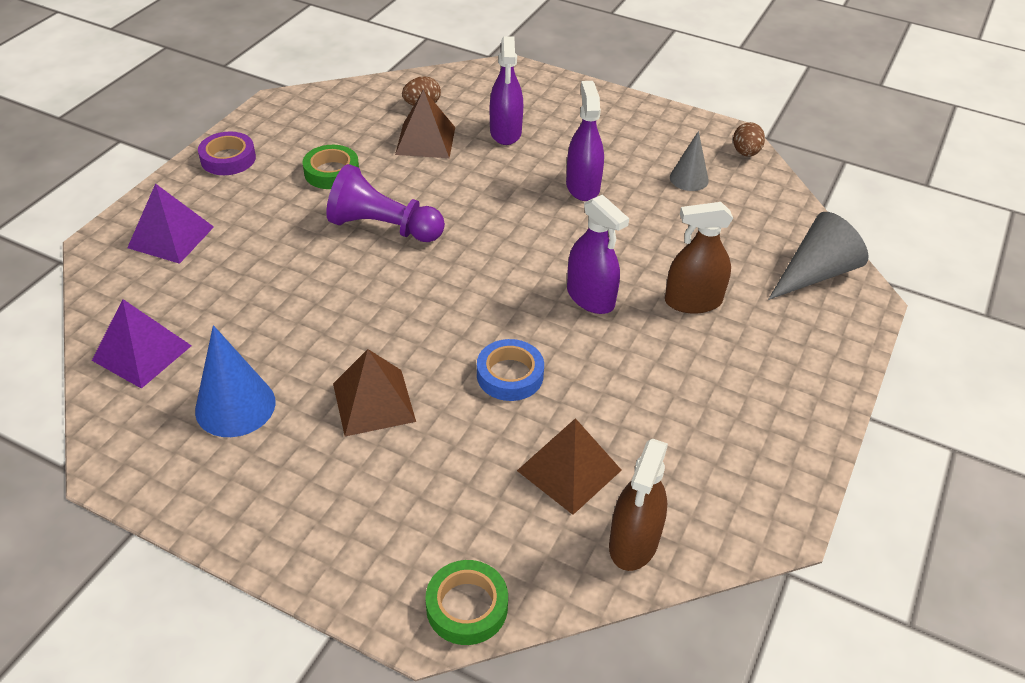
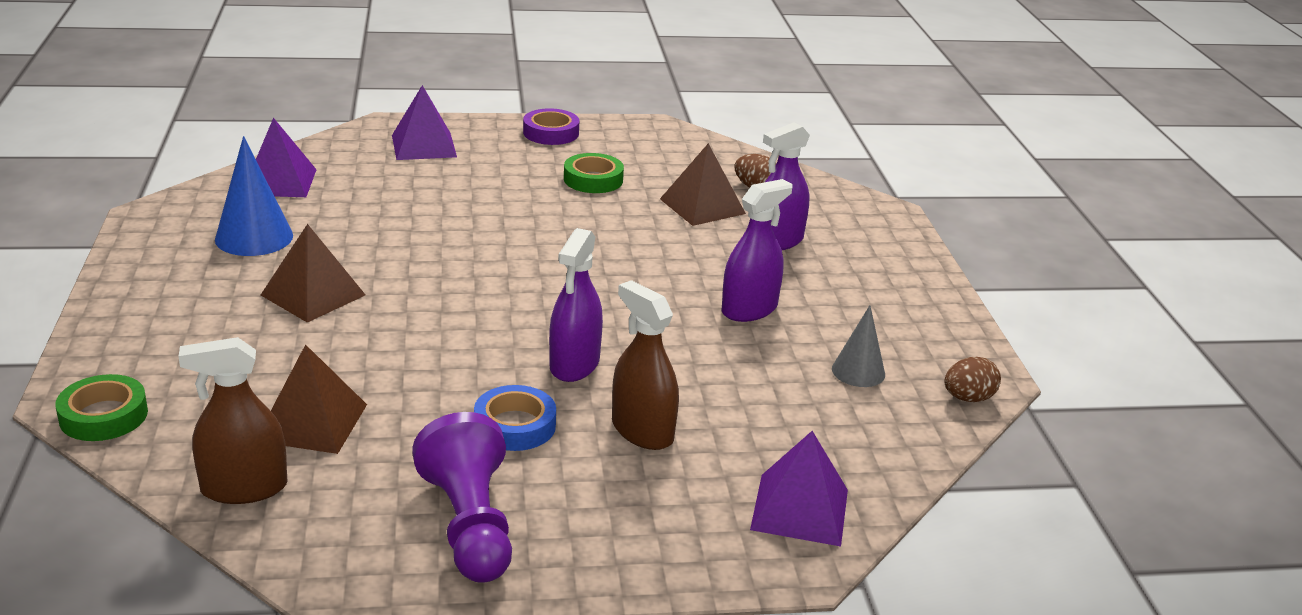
camera: 55 degrees right, 15 degrees down
(383, 227) = (547, 227): purple pawn -> purple pawn (470, 525)
(510, 375) = (412, 352): blue tape -> blue tape (515, 425)
(815, 273) = (799, 509): grey cone -> purple pyramid

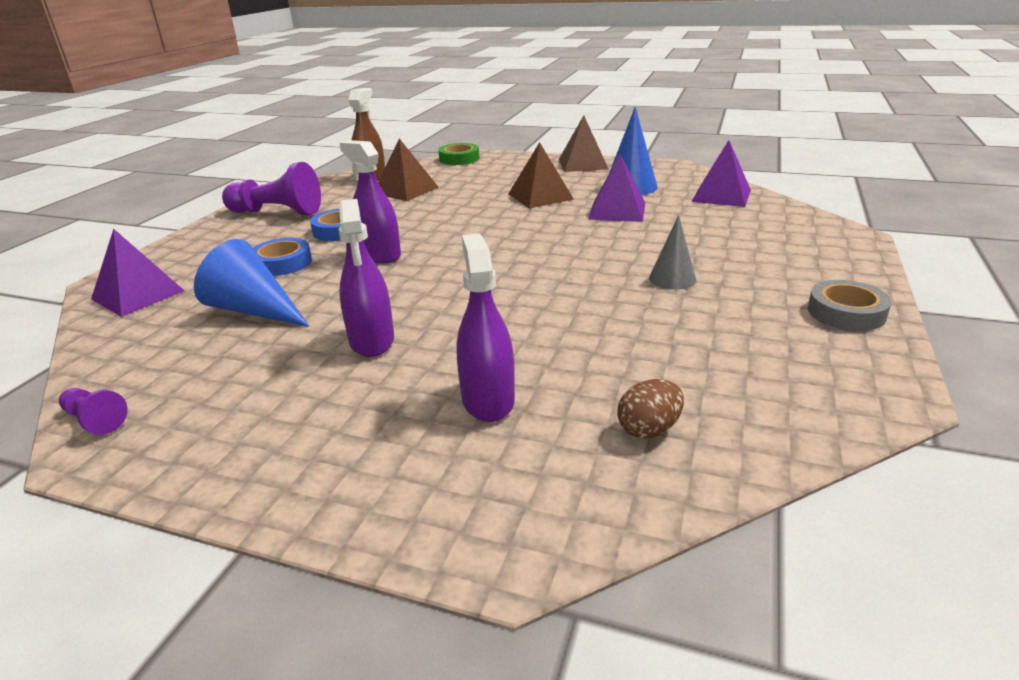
camera: 120 degrees right, 0 degrees up
(424, 146) = (798, 246): purple pyramid -> purple pyramid (617, 211)
(551, 133) = (846, 312): purple tape -> grey tape
(593, 179) = (701, 315): green tape -> none
(642, 431) = (282, 263): brown spray bottle -> blue tape
(702, 206) = (607, 370): brown pyramid -> brown pyramid (583, 164)
(758, 398) = (254, 310): none -> blue cone
(858, 371) = (217, 369): grey cone -> grey cone (672, 279)
(968, 398) = (95, 420): brown egg -> purple pawn

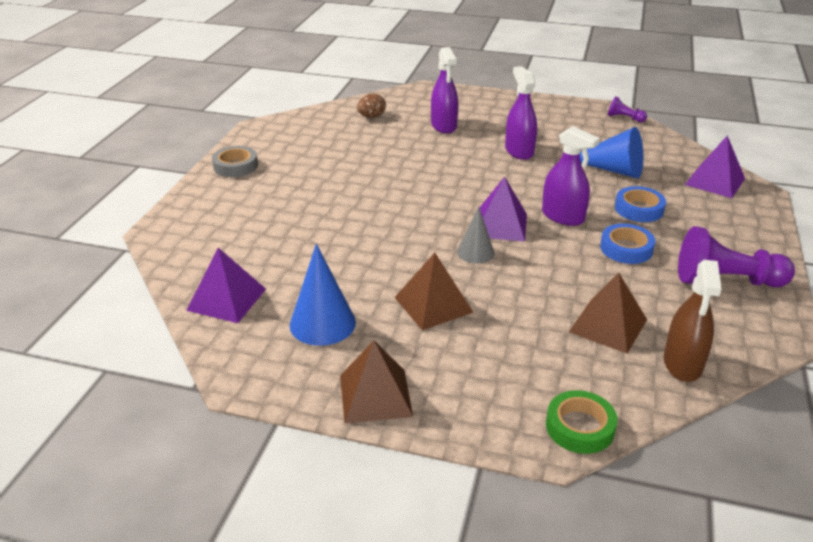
camera: 175 degrees right, 5 degrees up
(617, 211) = (350, 273): purple pyramid -> purple pyramid (500, 225)
(672, 279) = (329, 191): grey cone -> grey cone (475, 252)

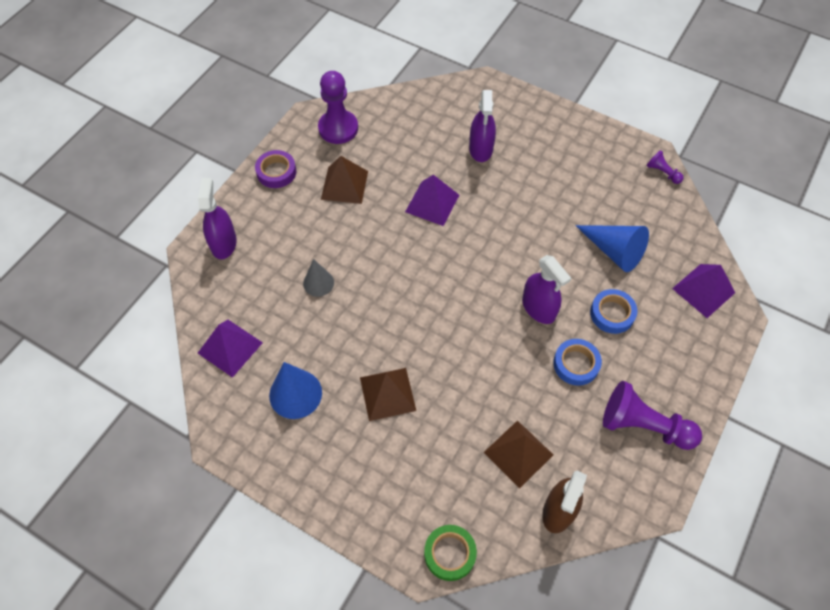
camera: 15 degrees right, 25 degrees up
(235, 166) = (276, 172): grey tape -> purple tape
(291, 131) = (338, 128): none -> purple pawn
(371, 116) = (418, 120): brown egg -> none
(375, 395) = (312, 482): brown pyramid -> brown pyramid (344, 185)
(475, 252) = (444, 338): grey cone -> grey cone (318, 283)
(500, 225) = (479, 307): purple pyramid -> purple pyramid (432, 203)
(519, 151) = (537, 204): purple spray bottle -> purple spray bottle (223, 243)

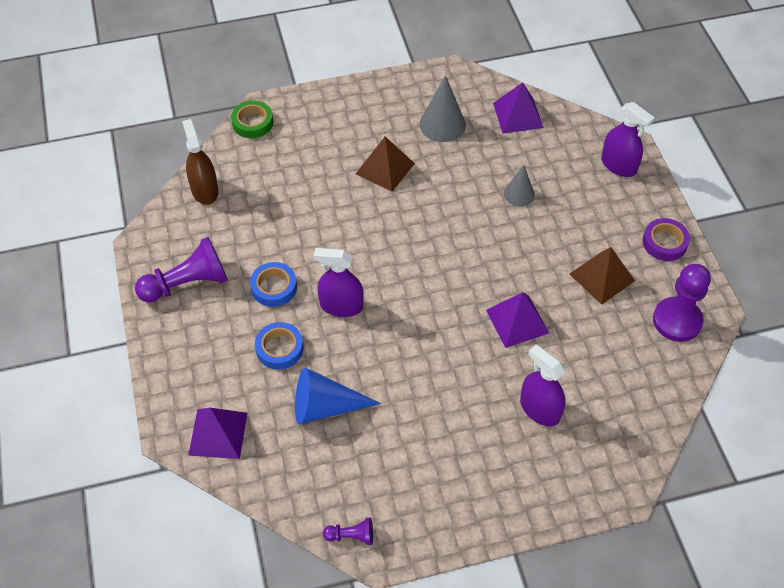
camera: 135 degrees right, 5 degrees down
(295, 394) = (442, 124): blue cone -> grey cone
(518, 453) = (261, 201): brown pyramid -> none

